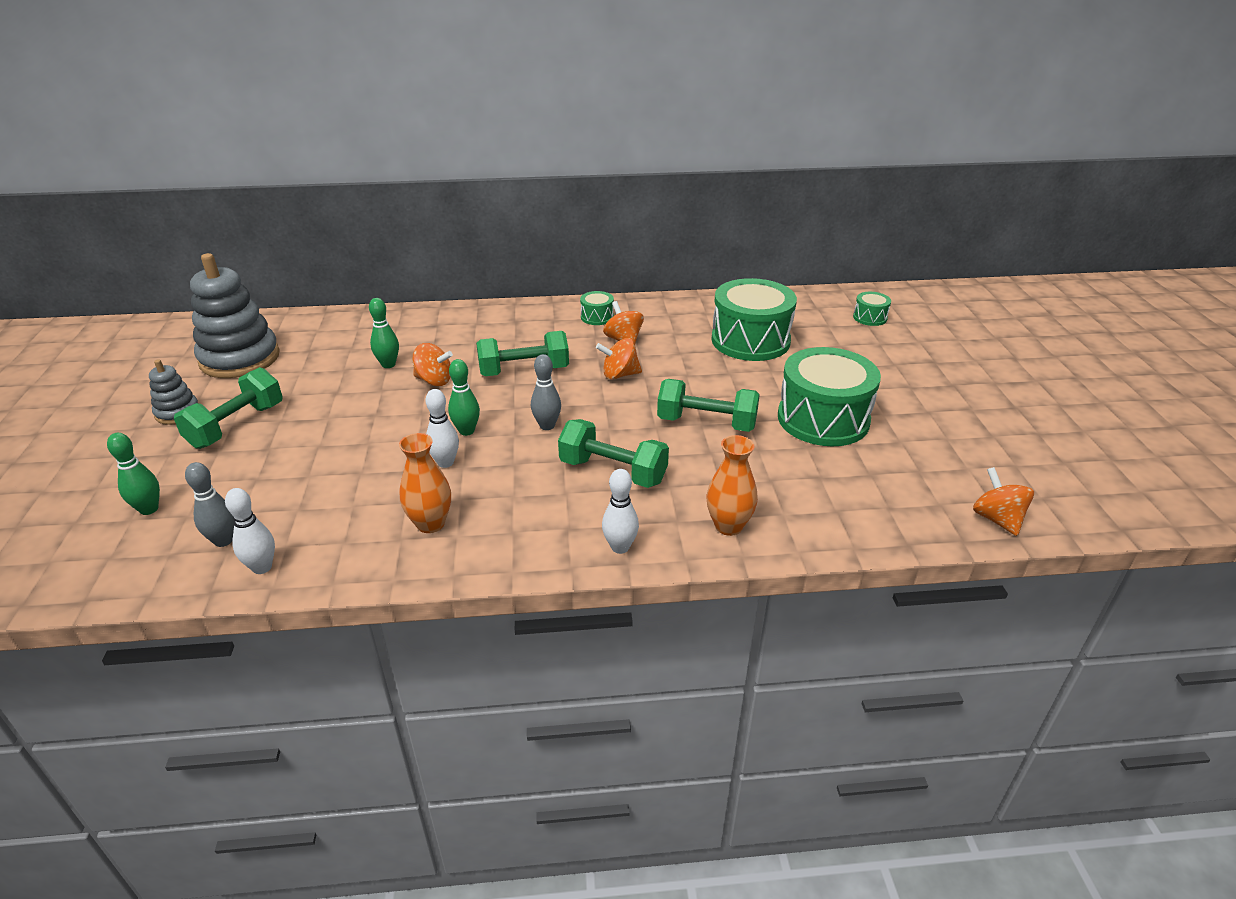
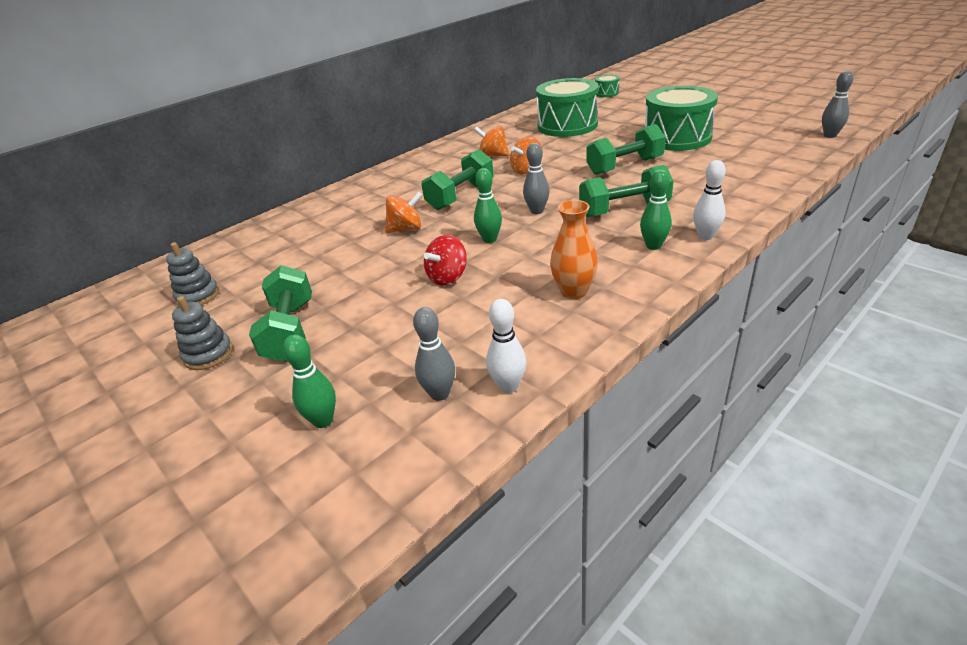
camera: 35 degrees left, 0 degrees up
(240, 359) = (198, 296): grey stacking toy -> grey stacking toy, size x0.50
(382, 447) = (447, 277): none -> red spinning top
(388, 364) = (349, 238): green bowling pin -> green bowling pin (653, 246)
(445, 463) = (512, 260): white bowling pin -> none
(597, 317) = (451, 153): green drum -> none
(728, 526) = (734, 198): orange vase -> none
(997, 519) = (830, 135): orange spinning top -> grey bowling pin

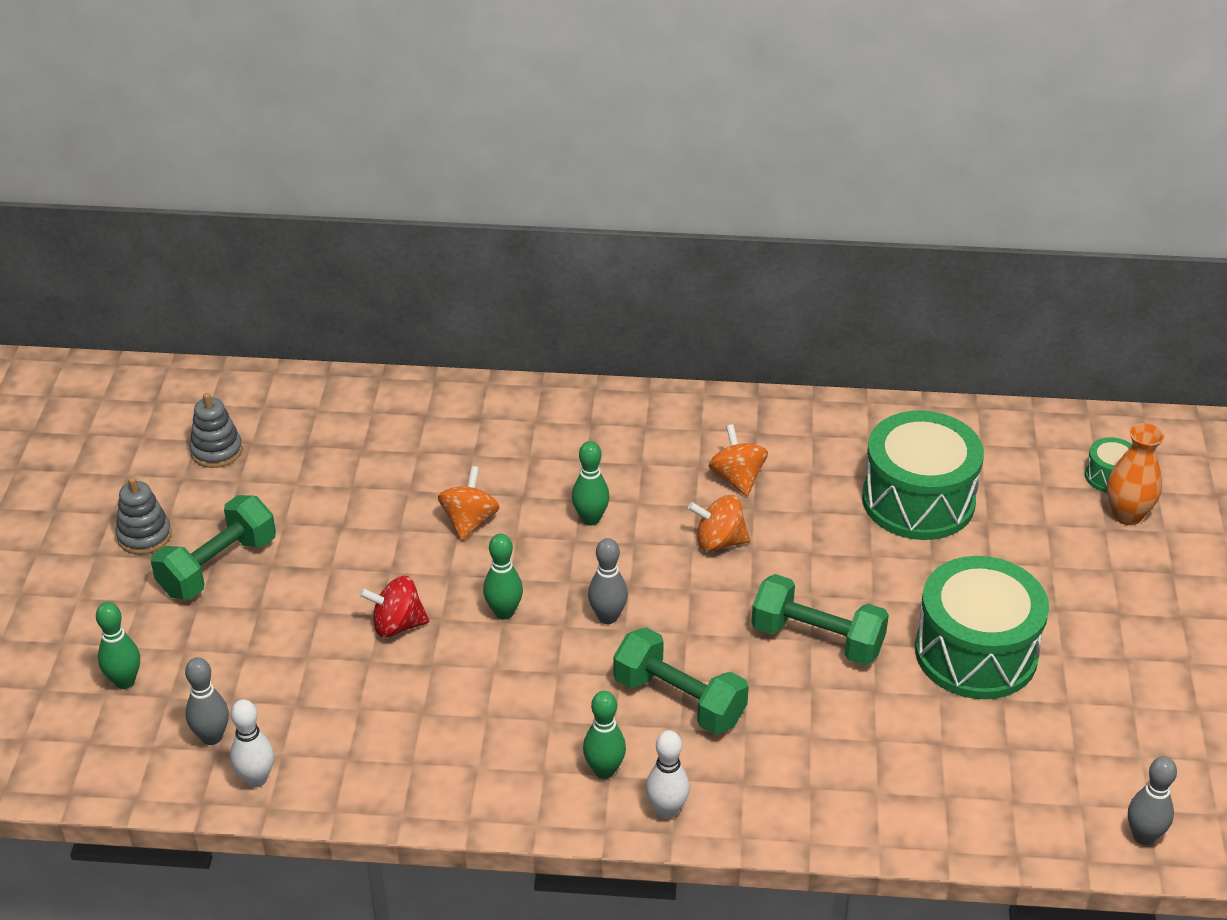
camera: 45 degrees right, 5 degrees up
(406, 229) = (469, 521): orange spinning top -> orange spinning top turned 105 degrees counterclockwise
(460, 196) = (590, 519): green dumbbell -> green bowling pin
(573, 292) = (448, 746): orange vase -> orange vase (1127, 515)

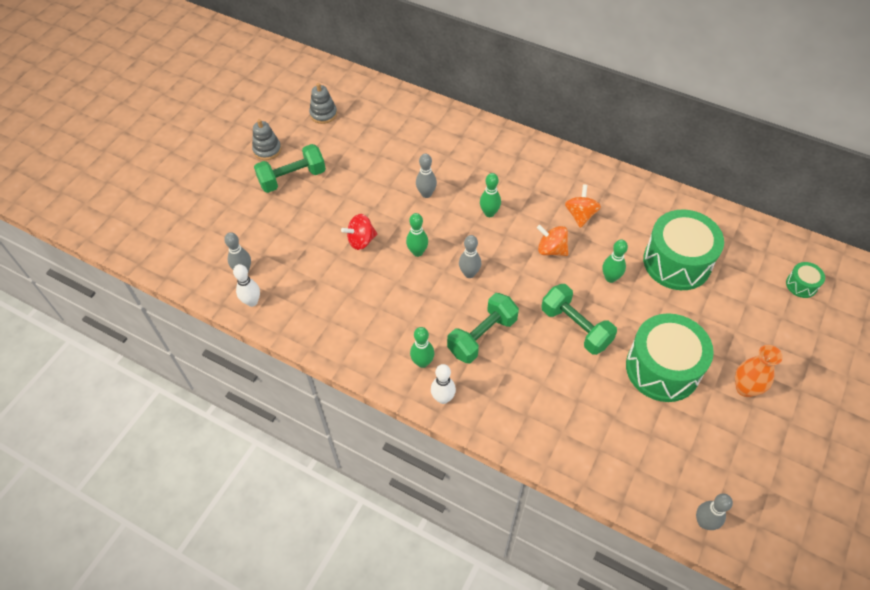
camera: 25 degrees right, 15 degrees up
(124, 681) = (219, 226): green bowling pin -> green bowling pin (610, 278)
(397, 625) = (361, 240): red spinning top -> red spinning top turned 45 degrees counterclockwise
(469, 521) = (426, 194): orange spinning top -> grey bowling pin
(679, 700) = (482, 336): green dumbbell -> green dumbbell turned 75 degrees clockwise
(1127, 515) = (800, 313): orange vase -> orange vase (745, 388)

